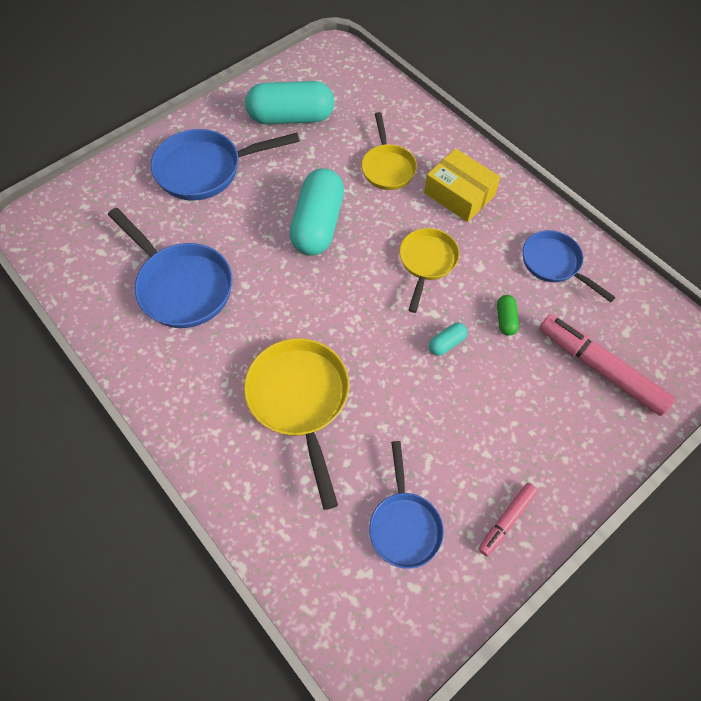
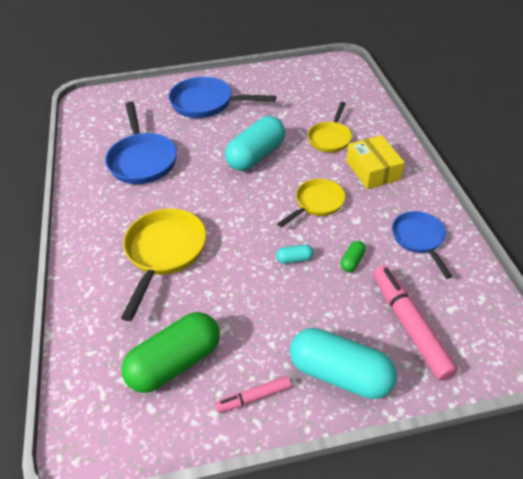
camera: 30 degrees right, 15 degrees down
(291, 118) = (284, 91): turquoise capsule -> turquoise capsule (340, 374)
(404, 525) = (175, 362): blue pan -> green capsule

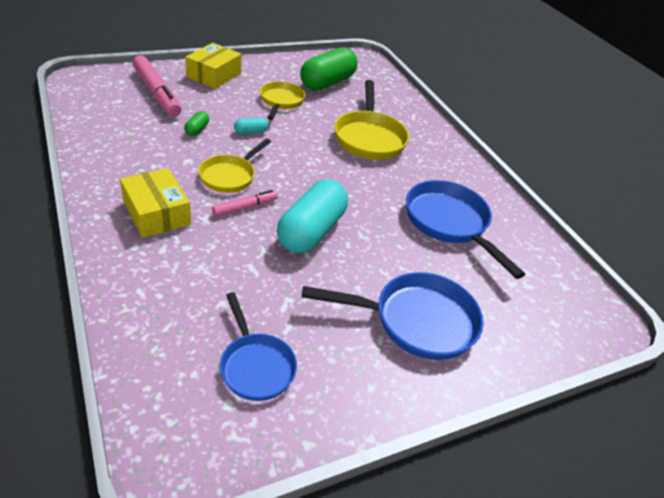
camera: 160 degrees right, 5 degrees down
(254, 397) = (270, 69): pink marker -> pink marker (245, 208)
(330, 138) = (210, 259): yellow pan -> yellow pan (281, 101)
(340, 374) = (214, 75): turquoise capsule -> yellow box
(419, 239) = (125, 144): blue pan -> blue pan (255, 365)

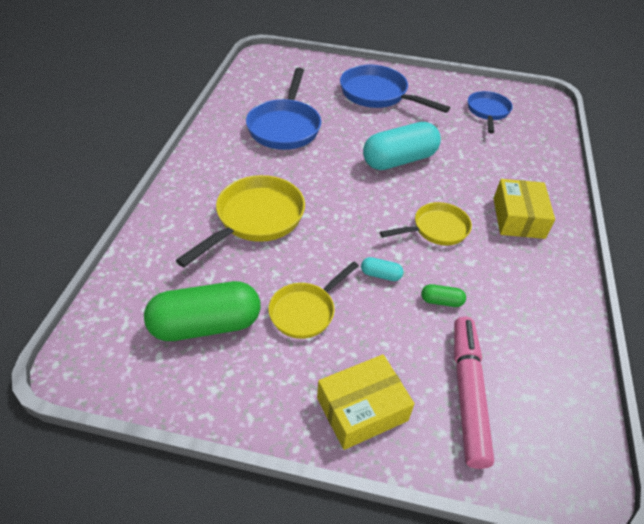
camera: 140 degrees left, 5 degrees up
(197, 129) = (441, 301): green capsule -> green capsule turned 45 degrees clockwise
(245, 208) = (440, 195): pink marker -> none

